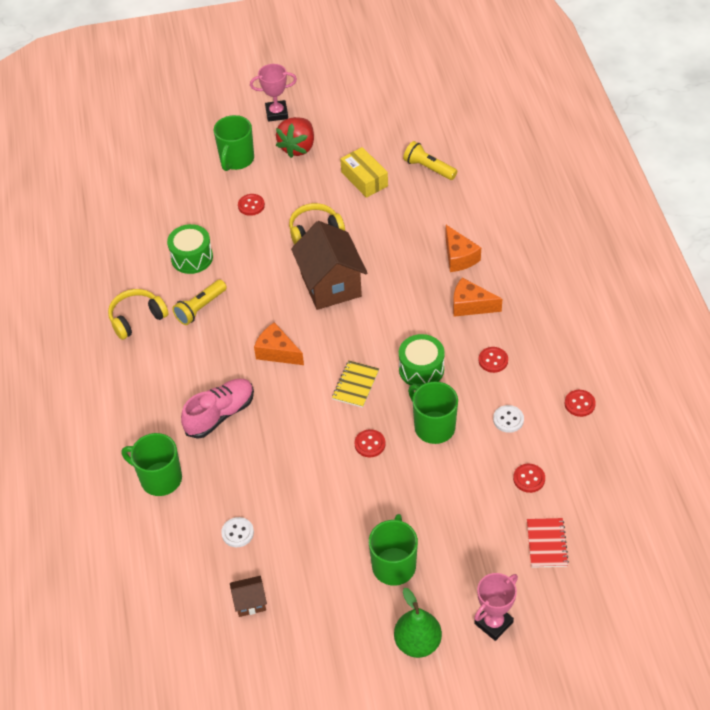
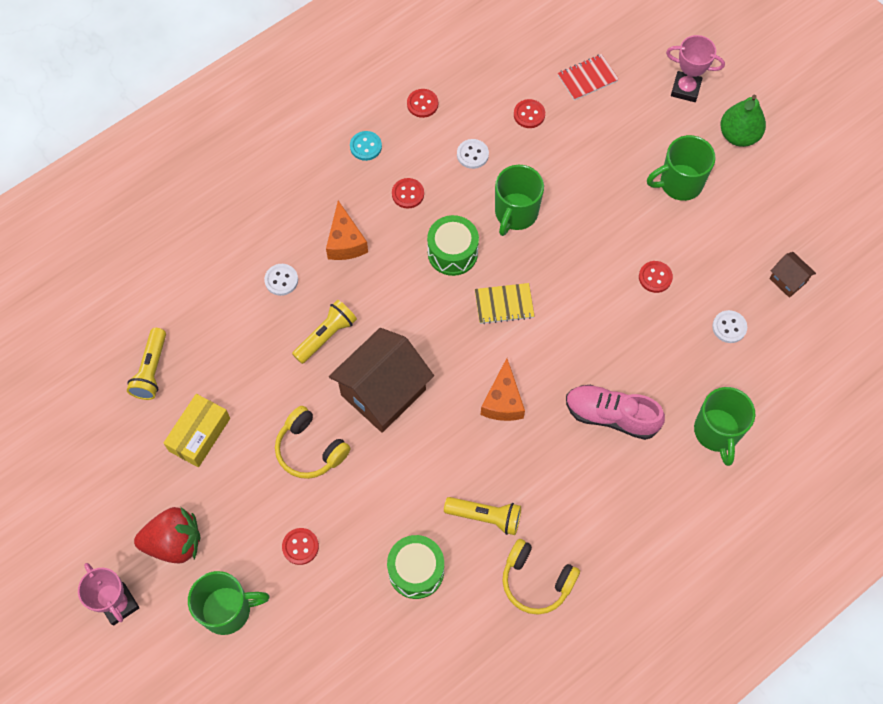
camera: 120 degrees left, 15 degrees up
(370, 444) = (566, 259): red button -> red button (655, 277)
(397, 268) = (326, 335): none -> yellow flashlight
(459, 257) = (281, 280): orange cheese -> white button
(555, 349) = (365, 146): none -> turquoise button

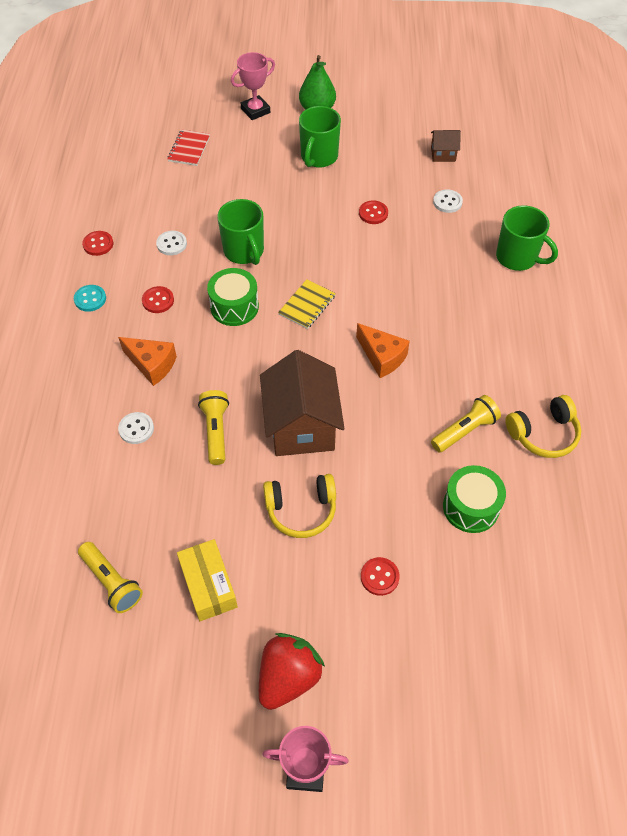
camera: 50 degrees left, 10 degrees down
(228, 610) = (389, 676): green mug -> none
(529, 114) = (178, 194): red button -> none
(611, 416) = (453, 304): pink shoe -> none

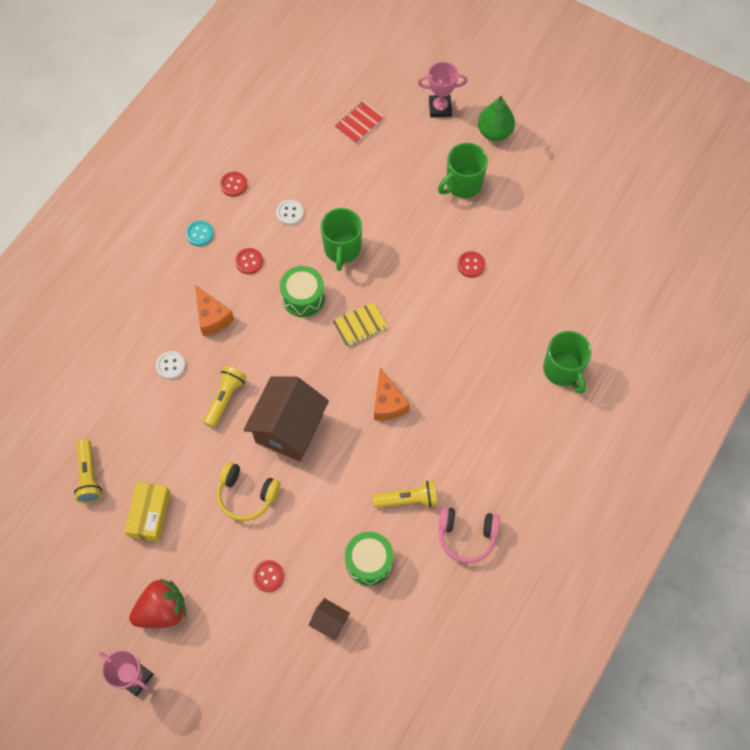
camera: 30 degrees right, 10 degrees up
(443, 154) = (573, 234): brown house -> brown house (330, 622)
(447, 202) = (542, 285): white button -> none
(543, 434) = (466, 536): yellow headphones -> pink headphones

